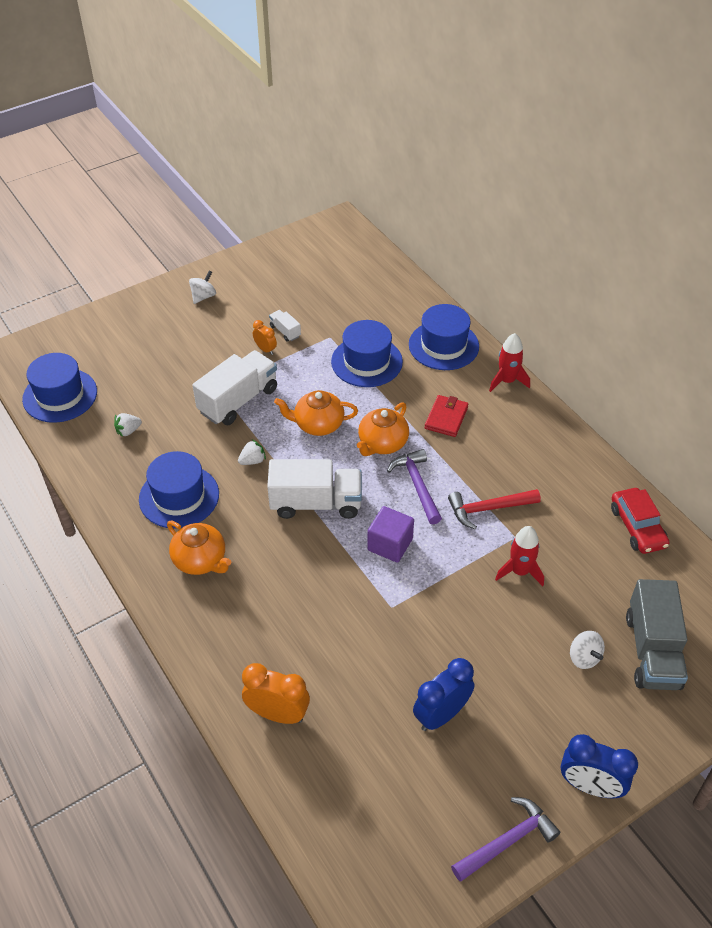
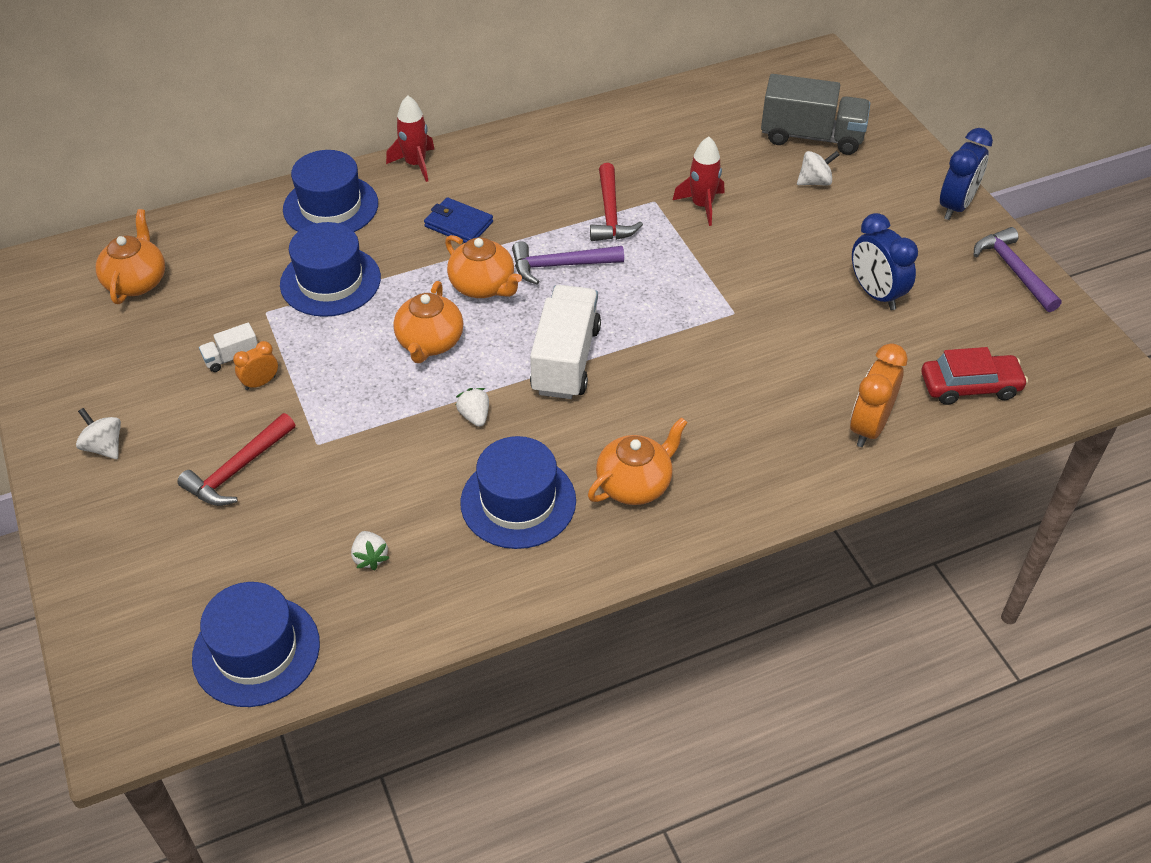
camera: 80 degrees left, 0 degrees up
(192, 356) = (237, 470): none -> red hammer
(238, 400) = (354, 422): white truck -> none
(343, 273) = (136, 282): none -> orange teapot
(390, 544) = (645, 301): purple cube -> none
(446, 418) = (458, 224): red wallet -> blue wallet
(637, 527) = (659, 113): red car -> red car (970, 386)

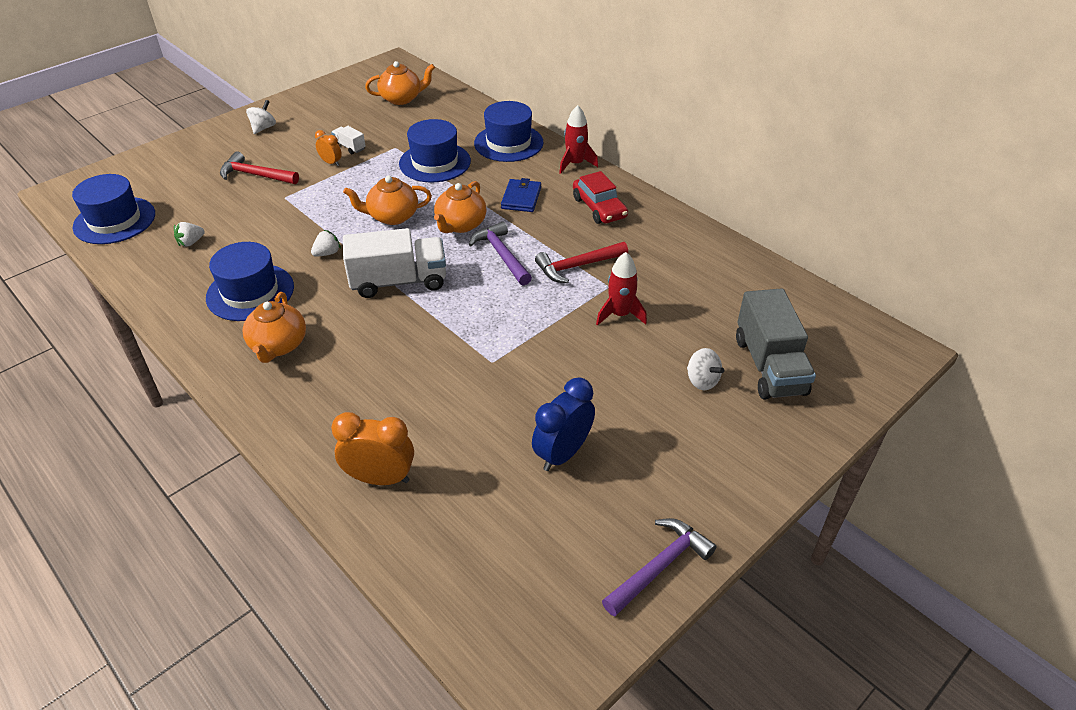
camera: 70 degrees right, 5 degrees down
(635, 484) = (278, 345): orange teapot -> orange teapot turned 60 degrees clockwise
(956, 206) = (736, 498): blue clock -> none
(970, 386) = (461, 550): red car -> red car (599, 208)

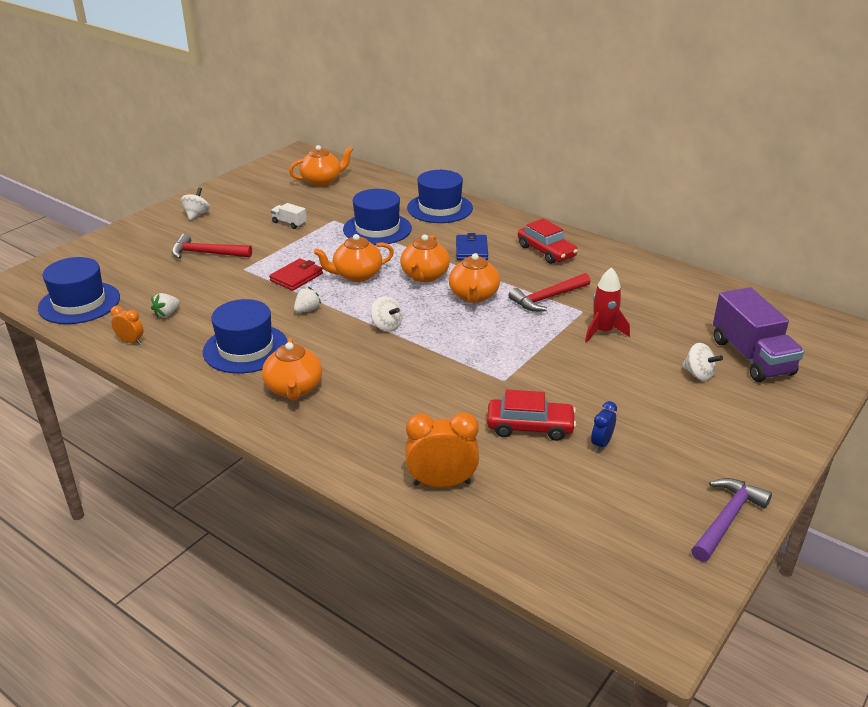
camera: 10 degrees left, 10 degrees down
(331, 163) = (277, 237): orange clock -> orange clock (131, 341)
(332, 212) = (296, 277): none -> red wallet
(398, 281) = (386, 326): white truck -> white spinning top
(496, 422) = (530, 427): none -> red car
(501, 255) = (473, 296): purple hammer -> orange teapot
(562, 453) = (601, 444): blue clock -> blue clock, size x0.55
(575, 164) = (509, 219): red rocket -> none
(769, 366) = (751, 357): grey truck -> purple truck

